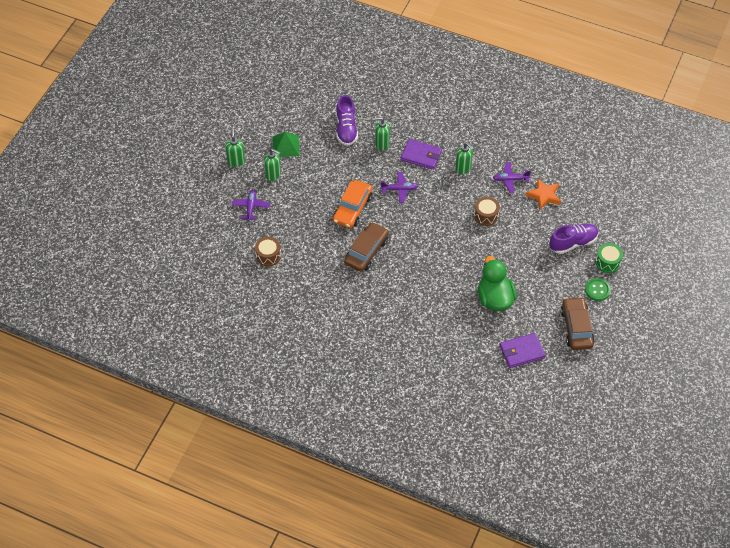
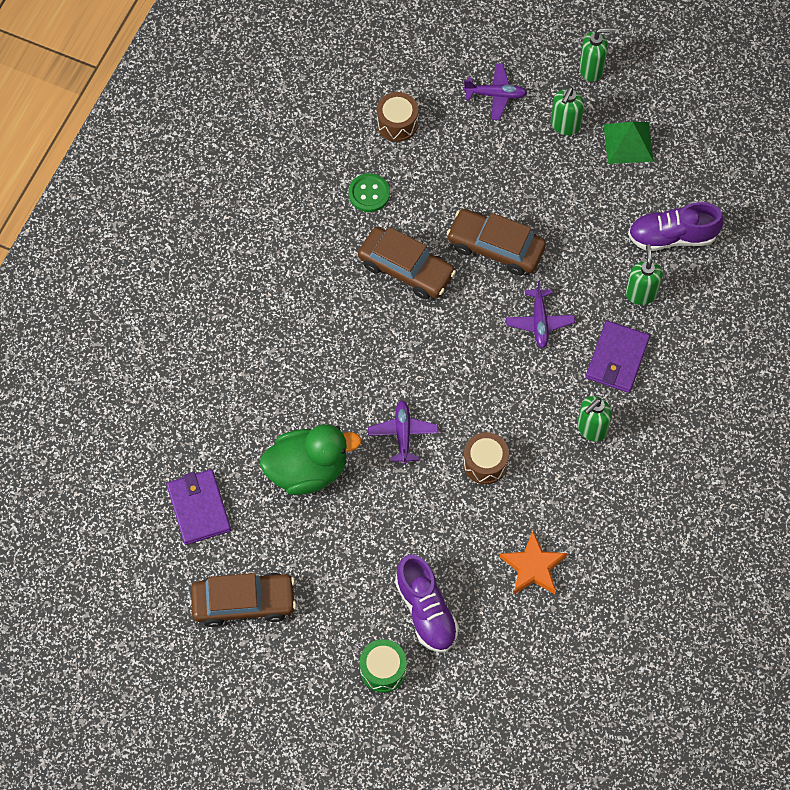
camera: 90 degrees right, 10 degrees up
(352, 208) = (496, 247): orange car -> brown car
(510, 179) = (568, 510): purple plane -> purple plane (403, 434)
(597, 290) = (322, 645): green button -> green button (369, 194)

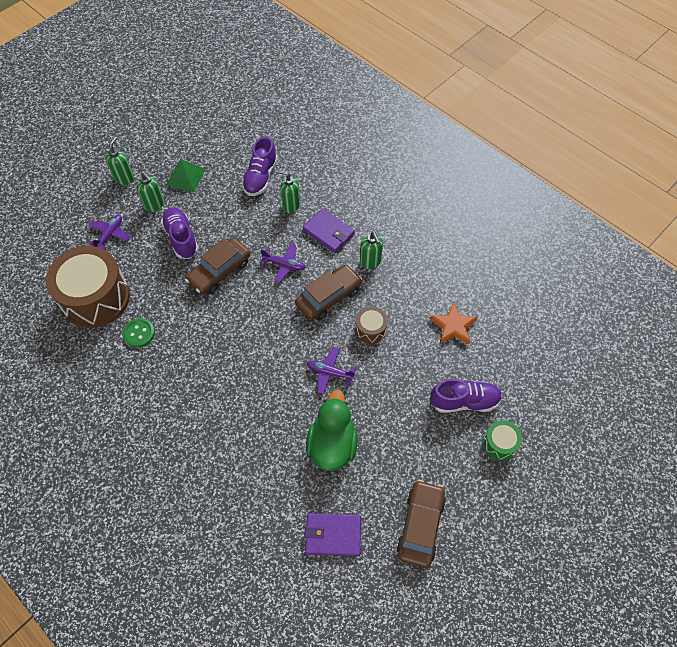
camera: 70 degrees left, 5 degrees down
(397, 123) = (96, 298): brown drum -> brown drum, size x2.19
(406, 269) = (208, 329): brown car -> brown car (329, 297)
(526, 181) = (181, 238): none -> purple shoe

